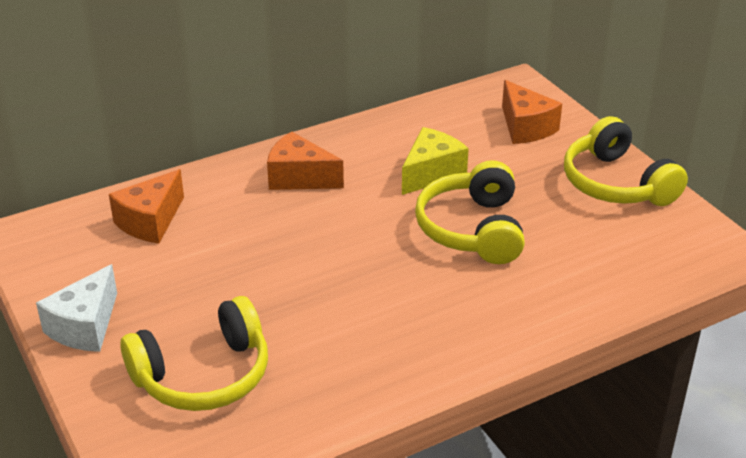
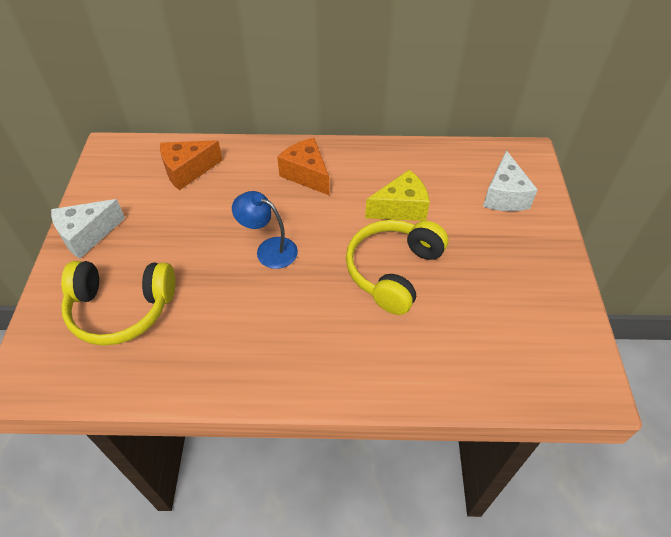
camera: 30 degrees right, 15 degrees up
(323, 259) = (269, 249): none -> blue lamp
(525, 127) = (504, 196): orange cheese -> white cheese
(616, 184) = (541, 278): yellow headphones -> none

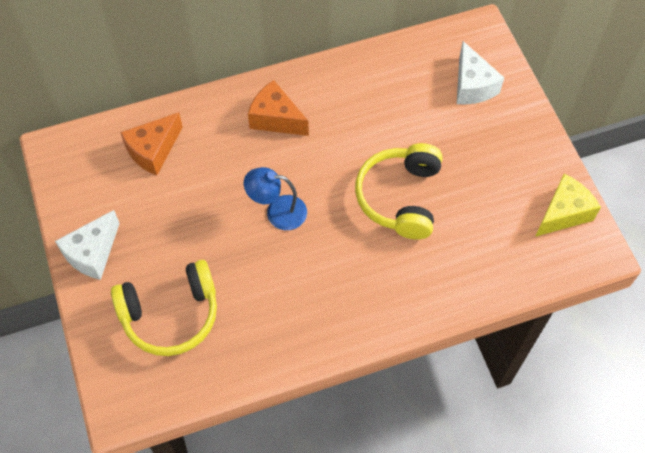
camera: 20 degrees left, 10 degrees up
(401, 208) = (382, 129): yellow cheese -> yellow cheese (563, 213)

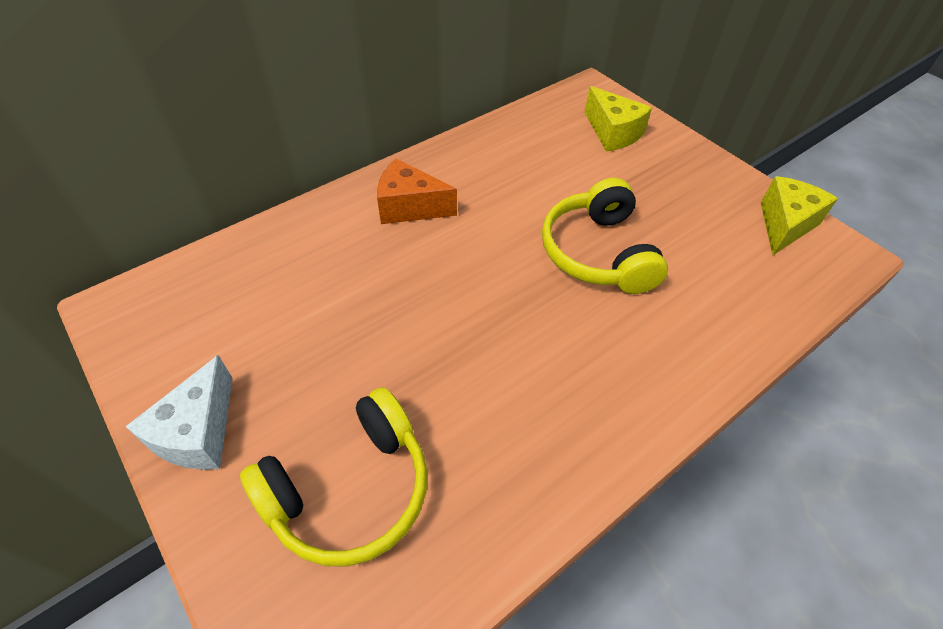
camera: 20 degrees left, 10 degrees down
(153, 151) = (260, 276): orange cheese -> none
(277, 212) = (455, 306): blue lamp -> none
(472, 86) = (612, 133): white cheese -> yellow cheese

